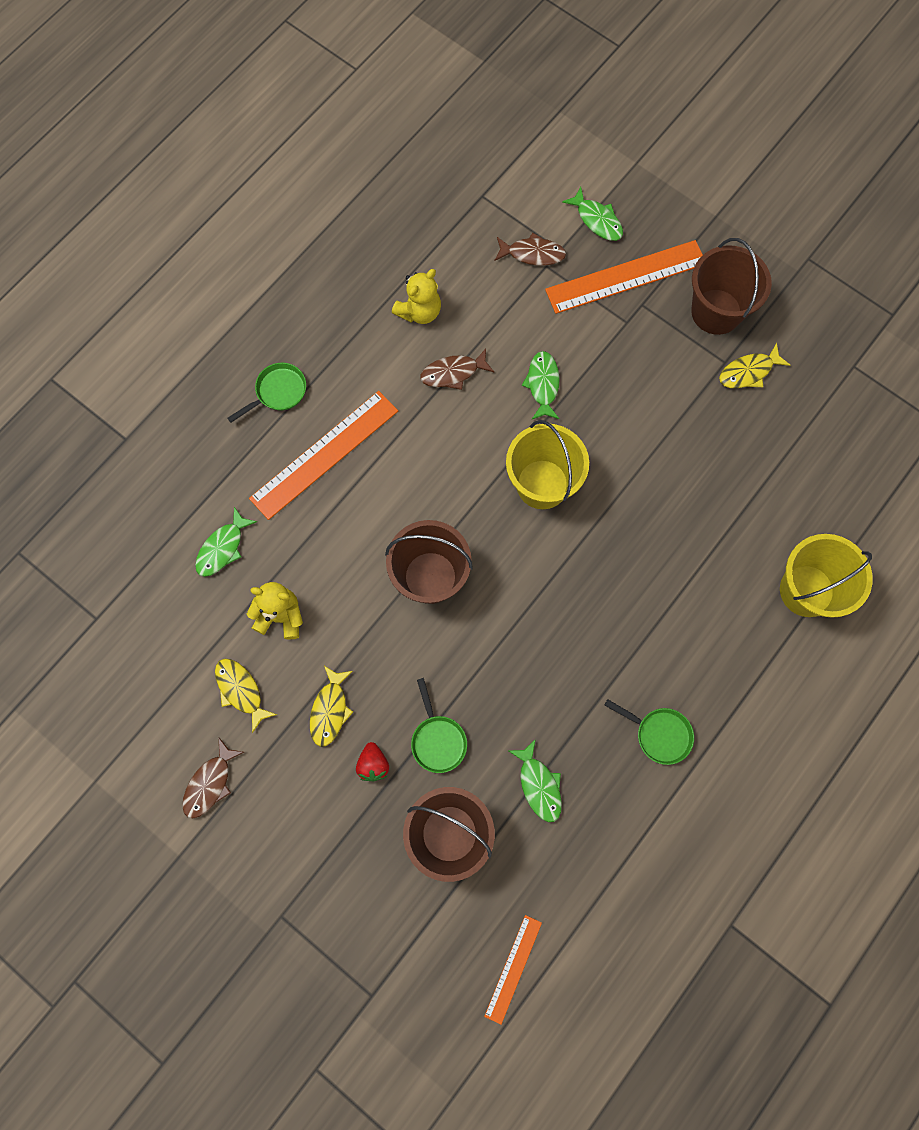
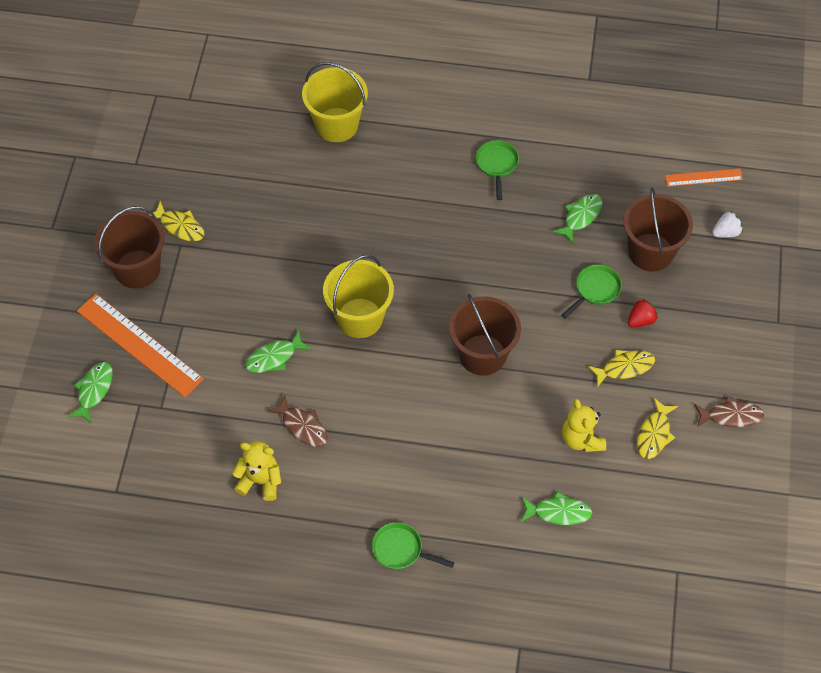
camera: 120 degrees left, 15 degrees down
(324, 454) = (433, 482): orange ruler -> none
(425, 941) = (726, 232): none -> white strawberry
(532, 254) = (154, 423): brown fish -> none

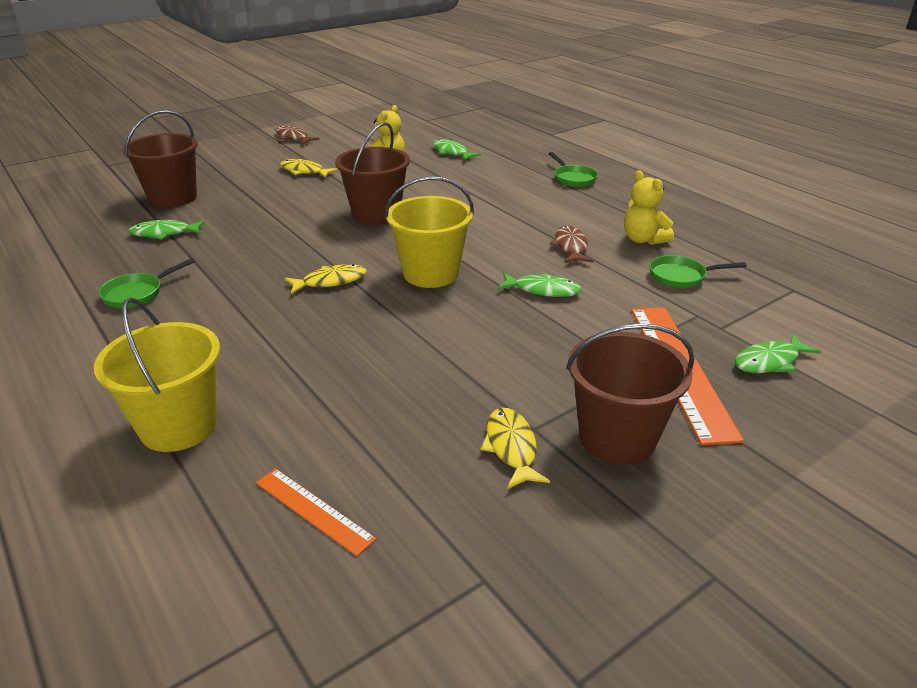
camera: 135 degrees left, 25 degrees down
(595, 290) = (244, 202): green pan -> green pan (681, 276)
(641, 320) = (251, 180): red strawberry -> none
(654, 434) = (344, 149): yellow fish -> yellow fish (330, 281)
(703, 177) = (53, 207): orange ruler -> orange ruler (313, 510)
(726, 232) = (115, 182): white strawberry -> none

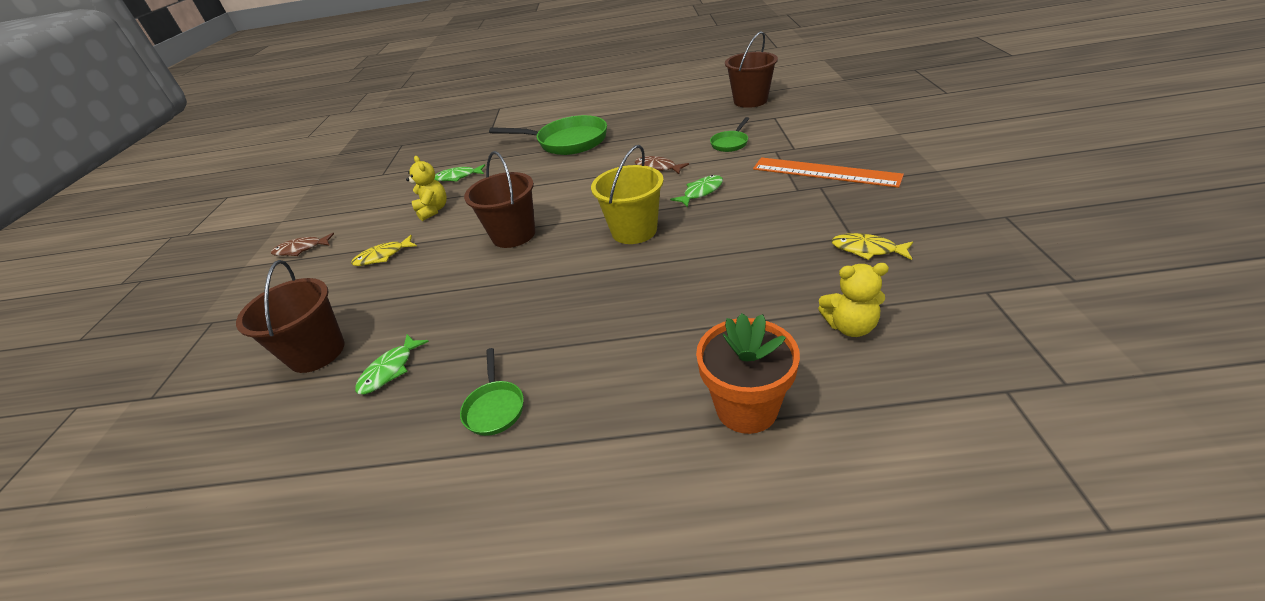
camera: 50 degrees left, 5 degrees up
(179, 426) = (746, 408): yellow bucket -> orange flower pot
(313, 510) = (892, 349): orange ruler -> none
(330, 281) = (597, 281): yellow fish -> none
(573, 178) = (567, 142): green pan -> green pan, size x2.08
(617, 437) = (877, 210): brown bucket -> brown bucket (750, 101)
(643, 239) = (676, 142): yellow teddy bear -> yellow teddy bear (850, 326)
(769, 361) = (837, 145): green fish -> none

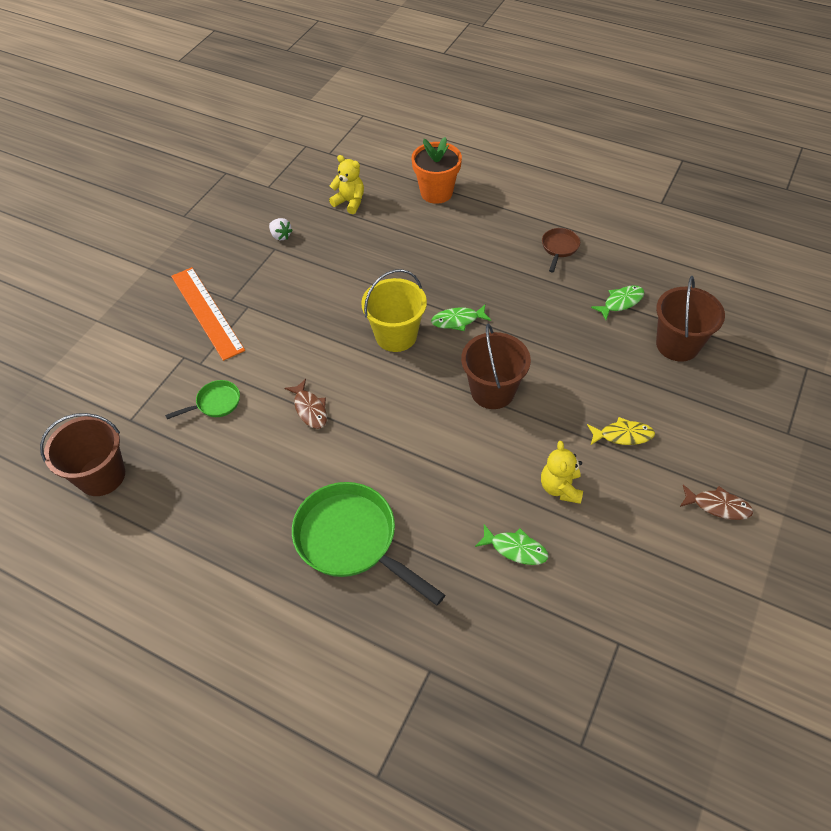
camera: 155 degrees left, 15 degrees up
(494, 407) = (559, 248): green pan -> brown pan
(701, 192) = (310, 348): green fish -> green fish (457, 320)
(867, 249) = (281, 236): yellow fish -> white strawberry

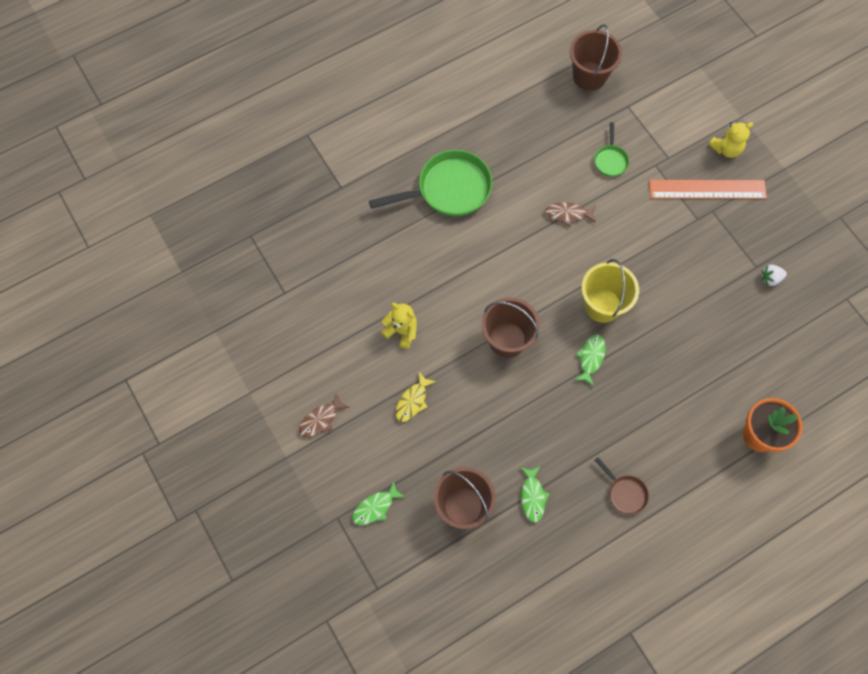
camera: 120 degrees right, 15 degrees up
(350, 202) = (786, 354): yellow teddy bear -> yellow teddy bear (726, 149)
(515, 549) = (379, 276): green fish -> green fish (375, 507)

